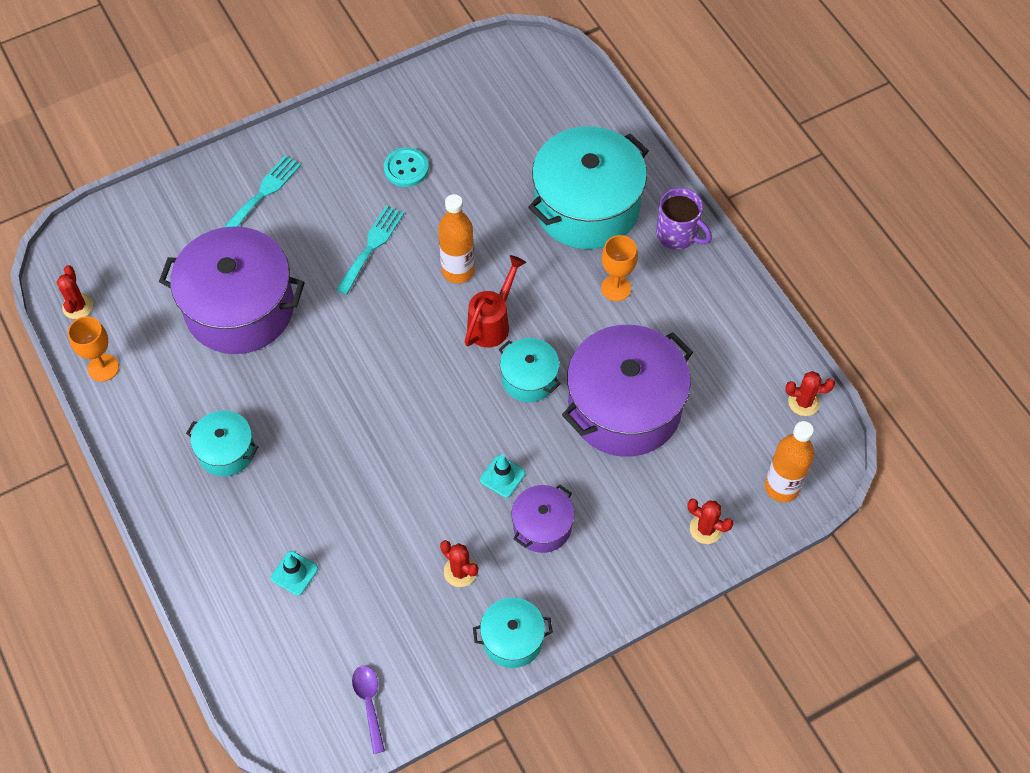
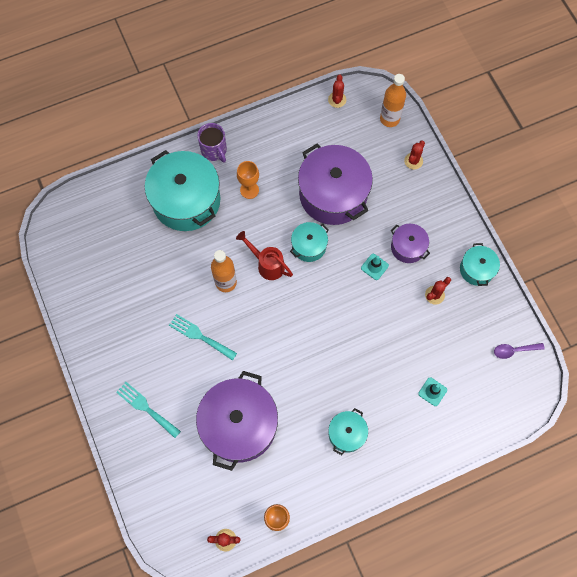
camera: 85 degrees left, 10 degrees up
(406, 168) = (139, 310): turquoise button -> none
(677, 234) = (214, 150): purple mug -> purple mug turned 105 degrees clockwise

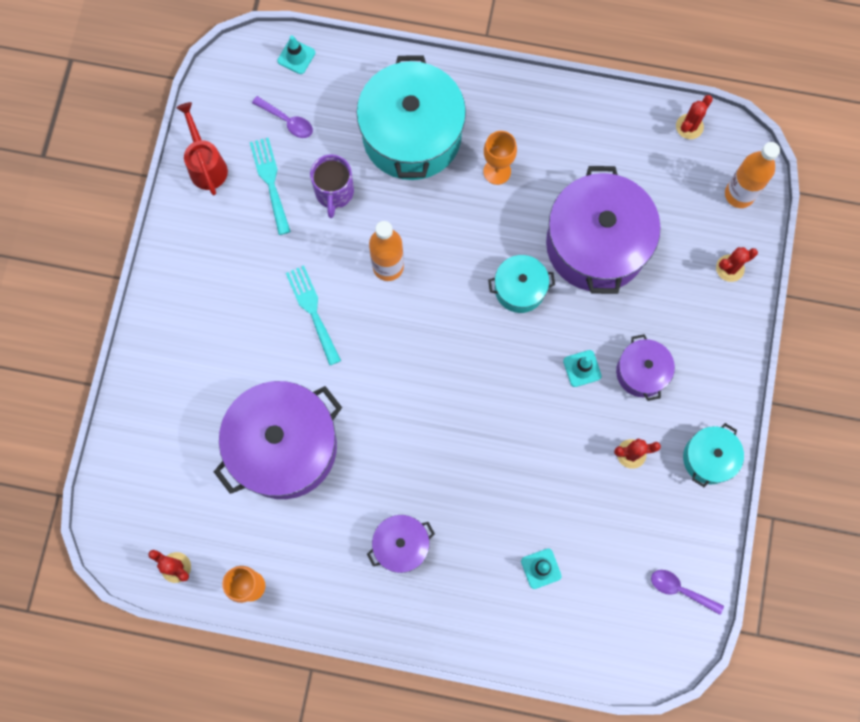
camera: 35 degrees right, 5 degrees up
(86, 199) = (296, 57): none -> turquoise traffic cone
(107, 238) = (287, 121): none -> purple spoon
(146, 408) = (193, 353): turquoise fork -> turquoise fork (270, 181)
(214, 150) = (489, 94): purple mug -> purple mug (334, 192)
(267, 264) = (453, 277): red watering can -> red watering can (206, 164)
(346, 433) = (401, 545): turquoise pot -> purple pot

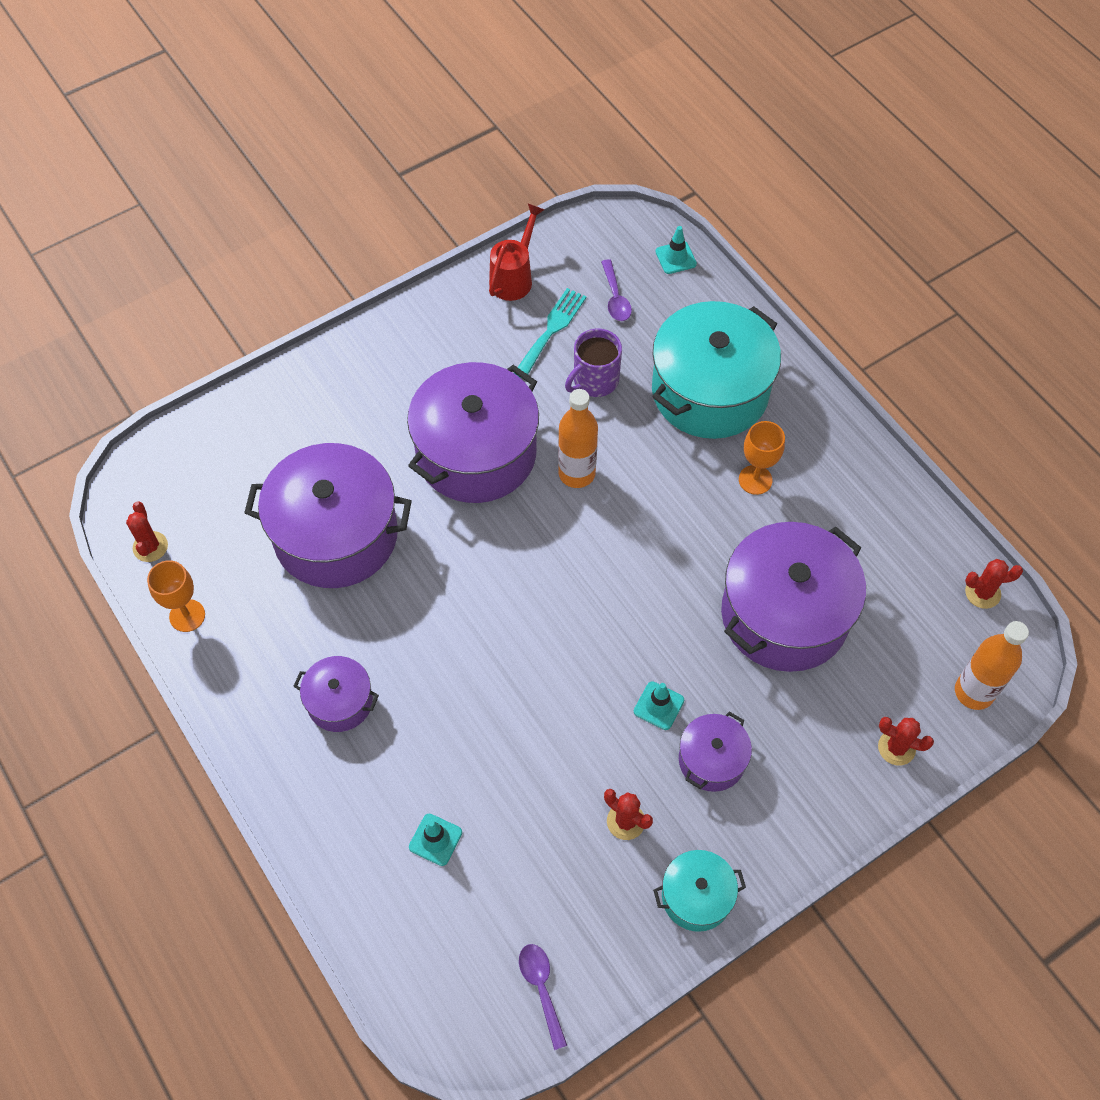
camera: 45 degrees right, 15 degrees down
(312, 311) = (476, 453): turquoise fork -> purple pot
(519, 289) = (673, 590): turquoise pot -> none

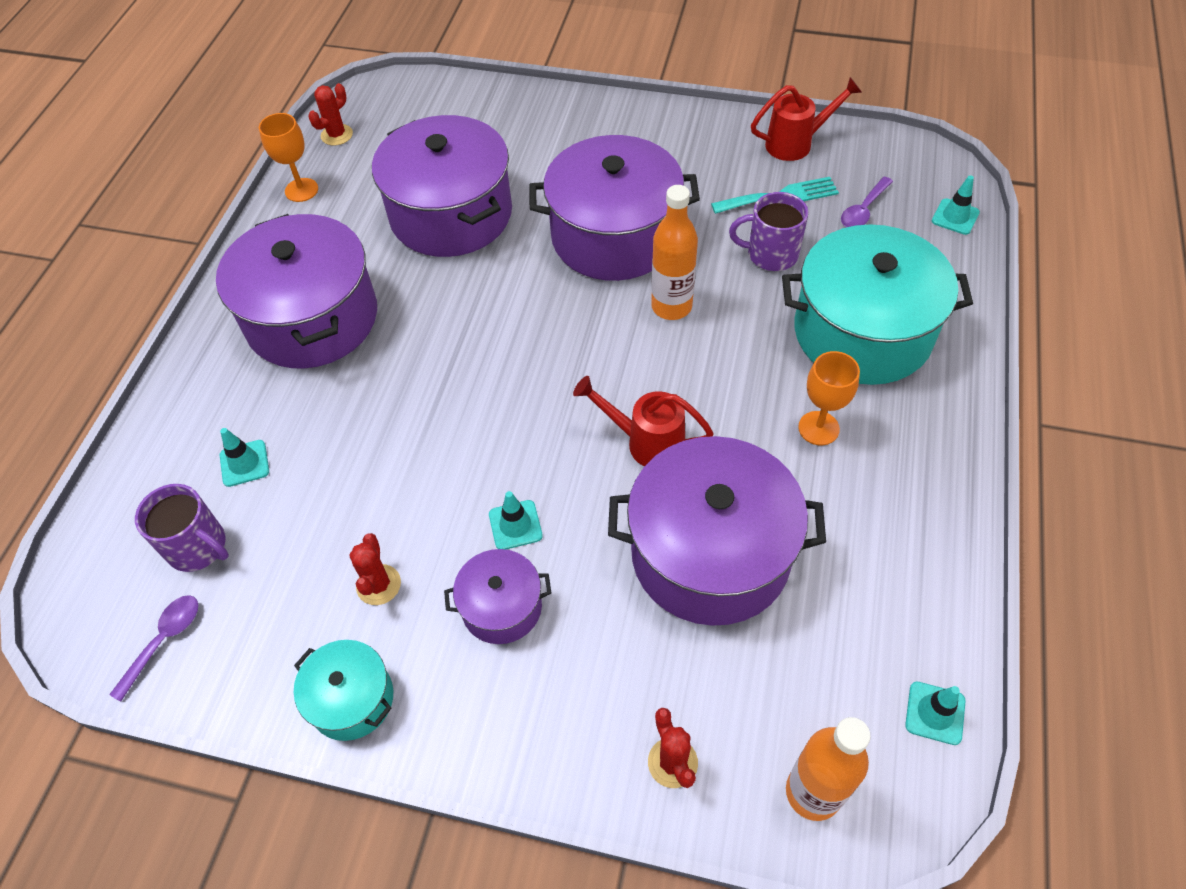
camera: 50 degrees right, 5 degrees down
(340, 702) = (312, 318): purple pot -> purple pot, size x2.01
(481, 918) = (198, 547): none -> purple mug
(670, 580) = (646, 442): none -> red watering can
(982, 593) = (935, 713): red cactus -> turquoise traffic cone

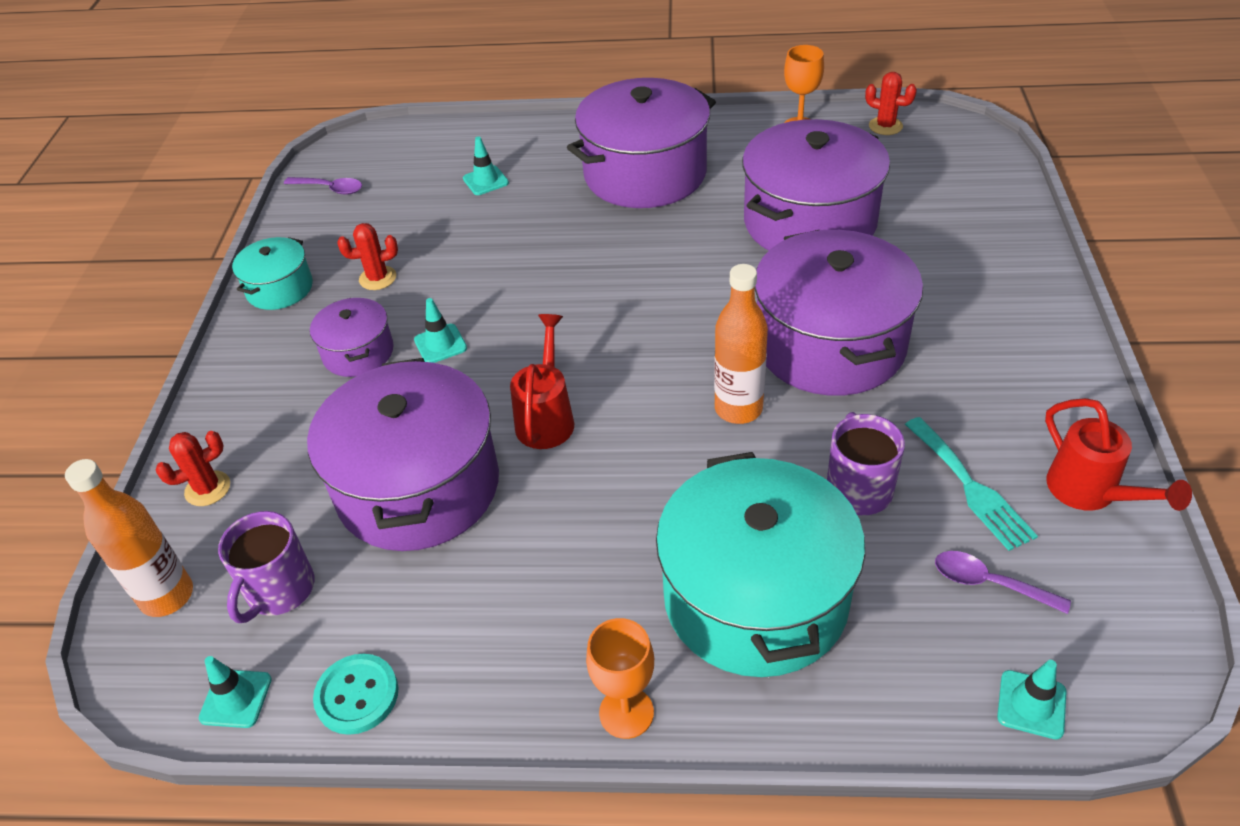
camera: 80 degrees right, 10 degrees down
(198, 547) = (408, 181): purple mug -> purple mug (279, 590)
(818, 428) = (591, 563): orange goblet -> orange goblet (626, 712)
(935, 609) = (357, 695): none -> turquoise button

